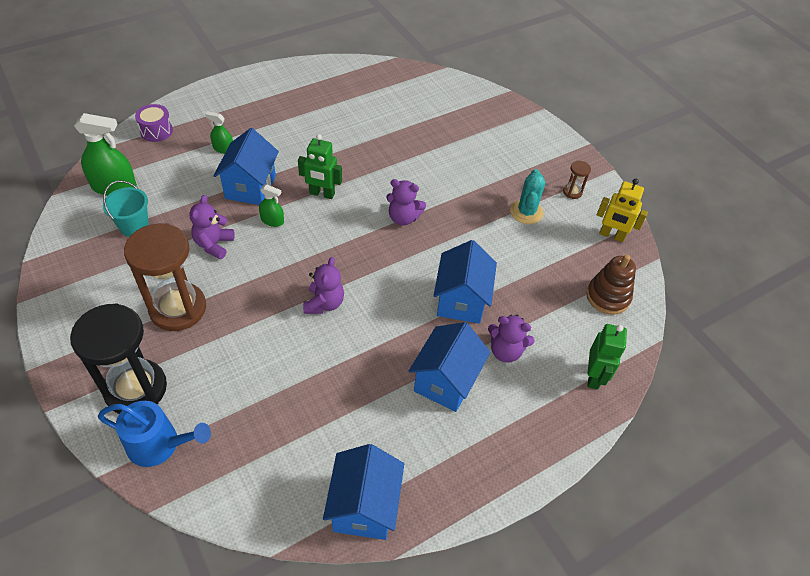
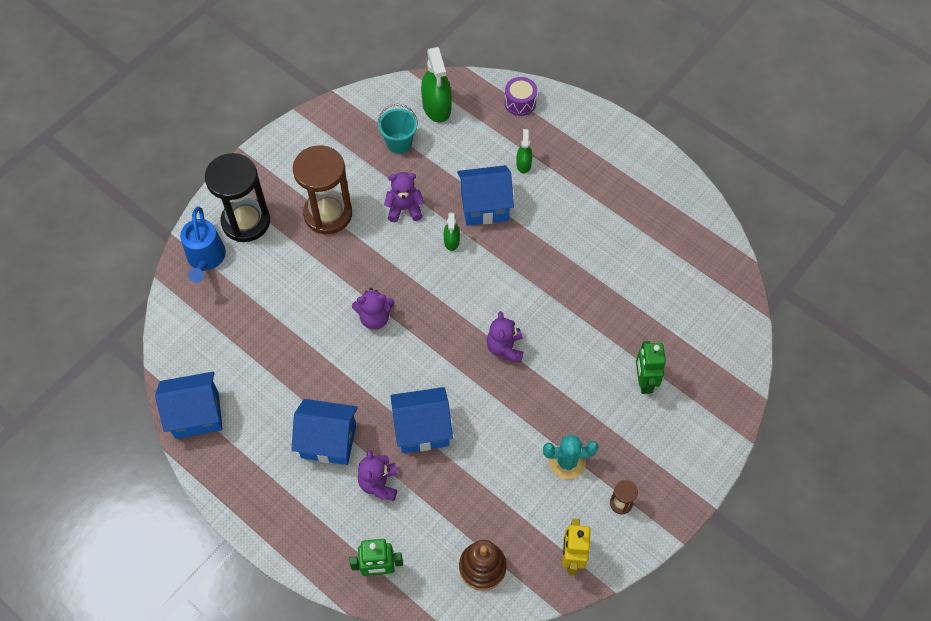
camera: 75 degrees right, 10 degrees up
(322, 194) = (504, 267): green robot -> green robot (644, 381)

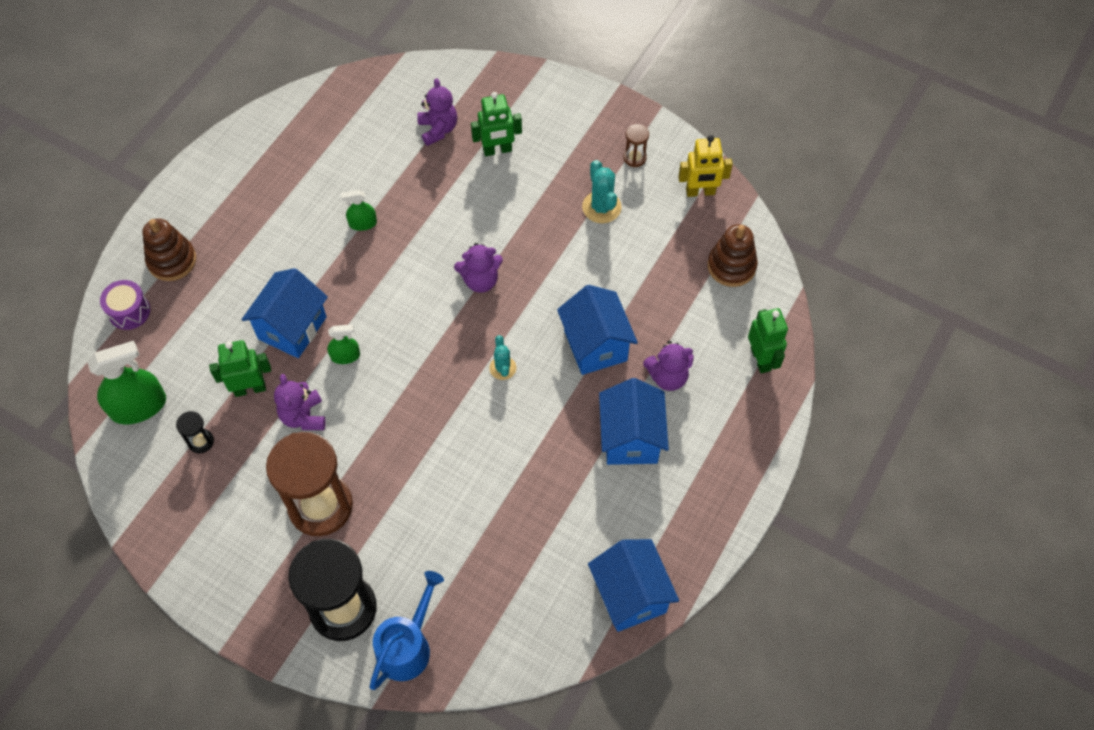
camera: 100 degrees left, 0 degrees up
(206, 258) = (407, 646): blue watering can -> blue watering can turned 45 degrees counterclockwise
(375, 318) = (464, 421): purple teddy bear -> purple teddy bear (438, 129)
(399, 143) = (201, 441): turquoise bucket -> black hourglass
(416, 353) = (502, 368): none -> turquoise cactus
(436, 176) = (250, 388): none -> green robot
(484, 207) = (292, 328): blue house -> blue house turned 45 degrees clockwise
(523, 164) = (225, 295): green spray bottle -> green spray bottle (363, 223)
(562, 130) = (172, 260): none -> brown stacking toy

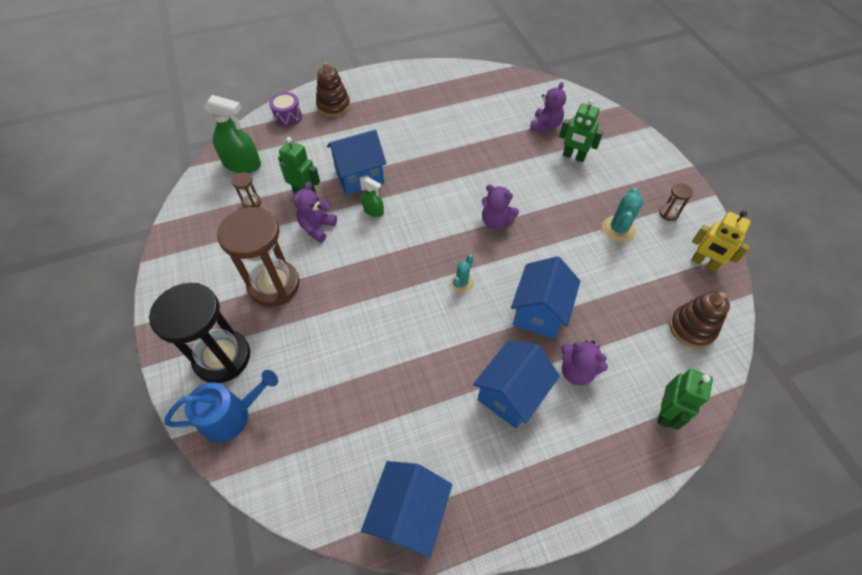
camera: 40 degrees right, 5 degrees down
(201, 441) = (251, 203): black hourglass -> brown hourglass
(363, 223) = (453, 148): green spray bottle -> none

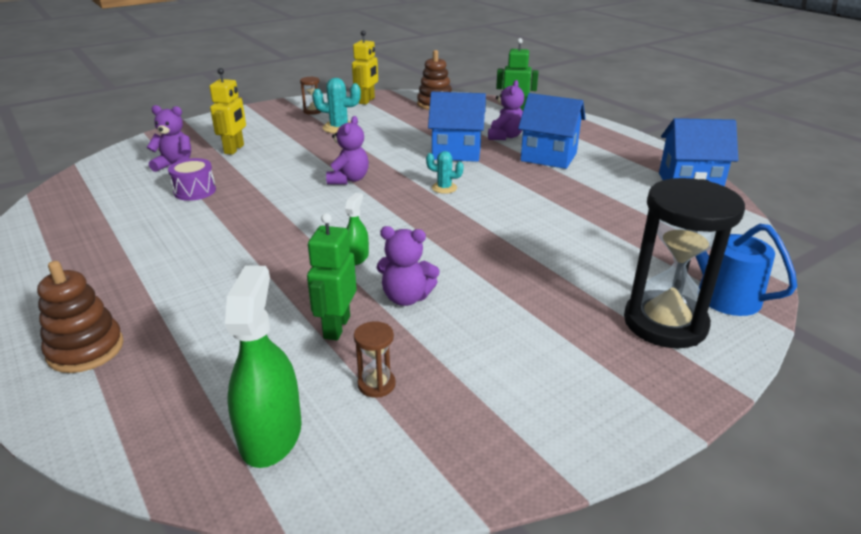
camera: 105 degrees left, 25 degrees down
(274, 285) = (528, 311): brown hourglass -> none
(288, 117) = (109, 408): purple drum -> purple drum (195, 191)
(359, 177) = (288, 281): blue house -> none
(573, 156) = (234, 149): green robot -> yellow robot

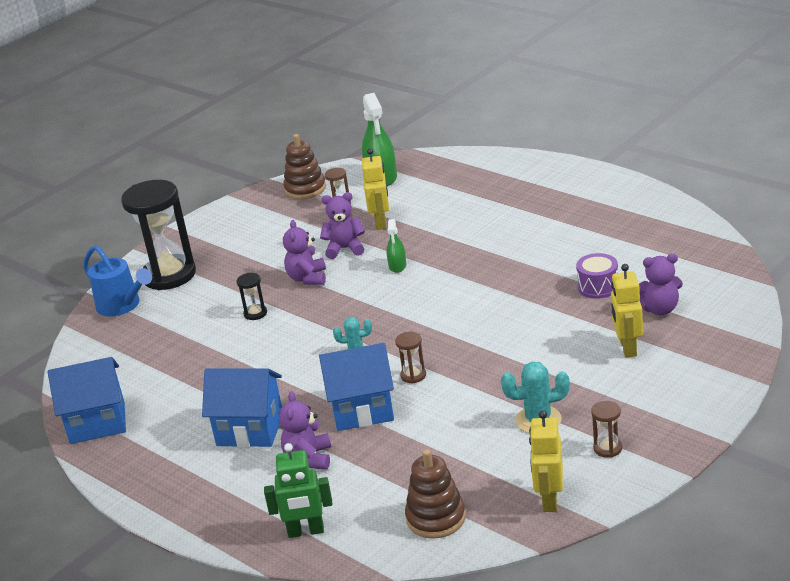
camera: 170 degrees right, 0 degrees up
(85, 349) = (519, 178): brown stacking toy -> brown stacking toy (305, 189)
(336, 327) = (381, 222): green robot -> yellow robot
(348, 179) = (460, 338): purple teddy bear -> purple teddy bear (307, 278)
(405, 164) = (413, 375): none -> brown hourglass
(539, 243) = (255, 313): none -> black hourglass

